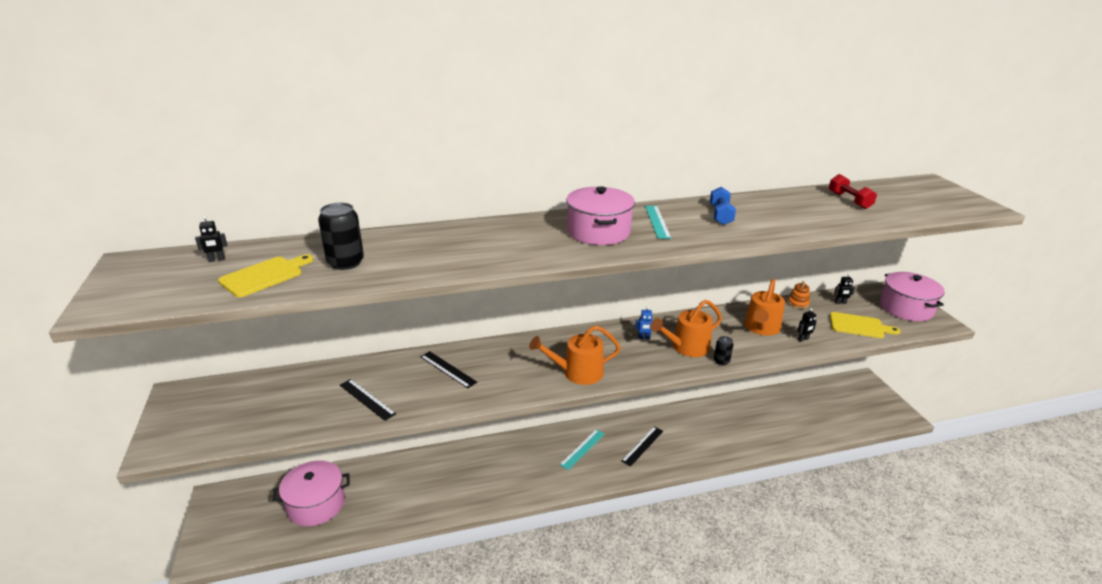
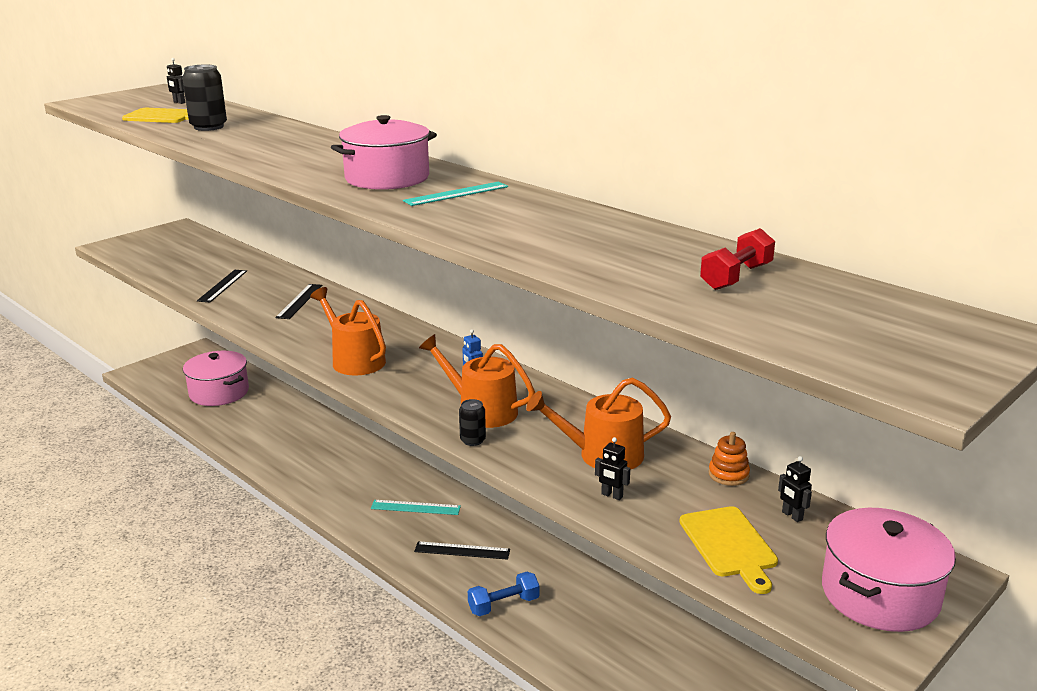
camera: 60 degrees right, 5 degrees down
(720, 215) = (528, 216): blue dumbbell -> blue dumbbell (503, 605)

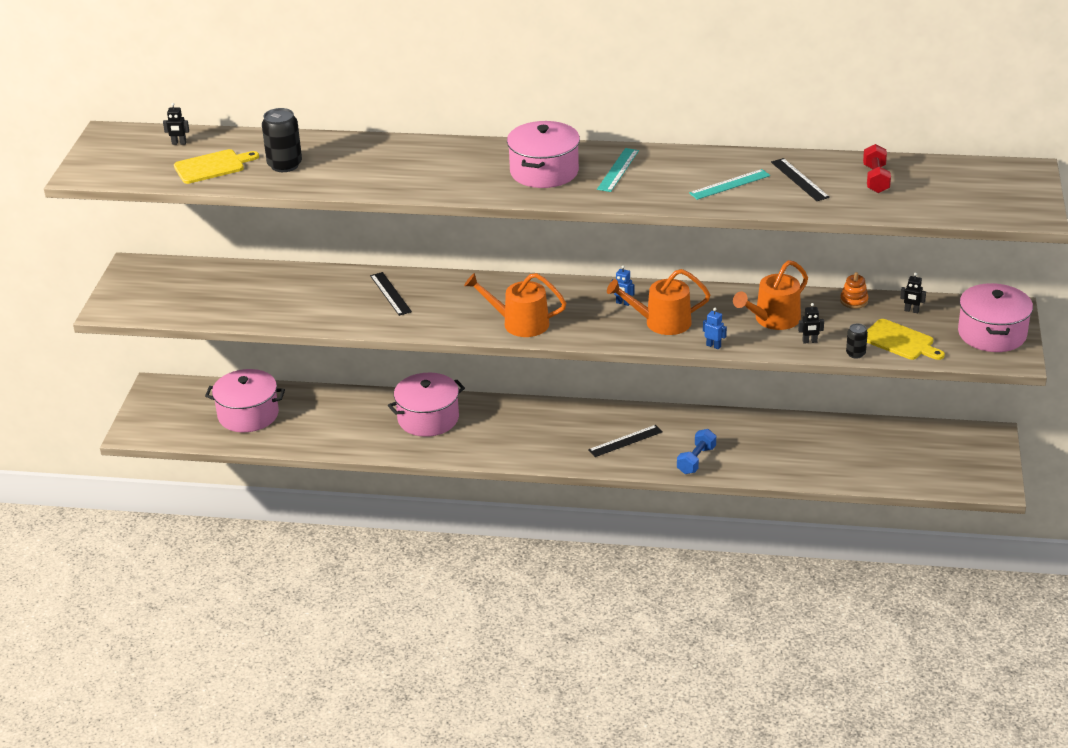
camera: 35 degrees left, 10 degrees up
(222, 285) = (298, 306): black ruler -> black ruler (799, 179)
(331, 452) = (428, 419): none -> pink pot
(415, 507) = (553, 428): turquoise ruler -> turquoise ruler (730, 184)
(472, 440) = (687, 344): black can -> black can (855, 354)
(497, 454) = (713, 346): none -> blue robot

